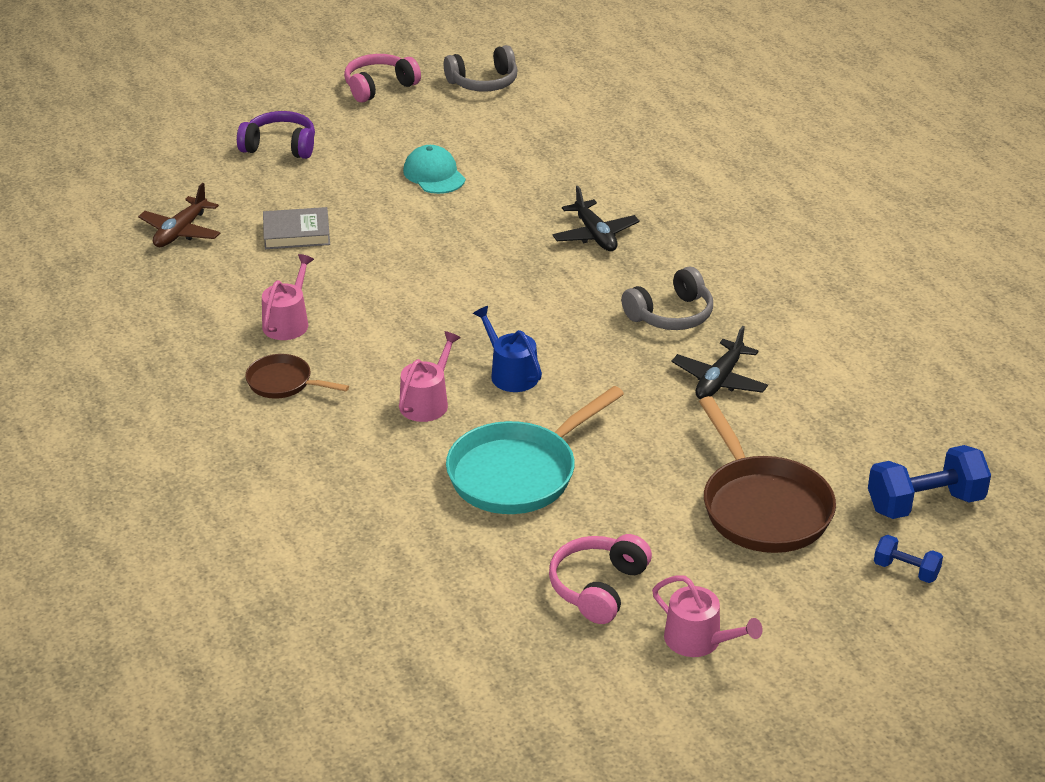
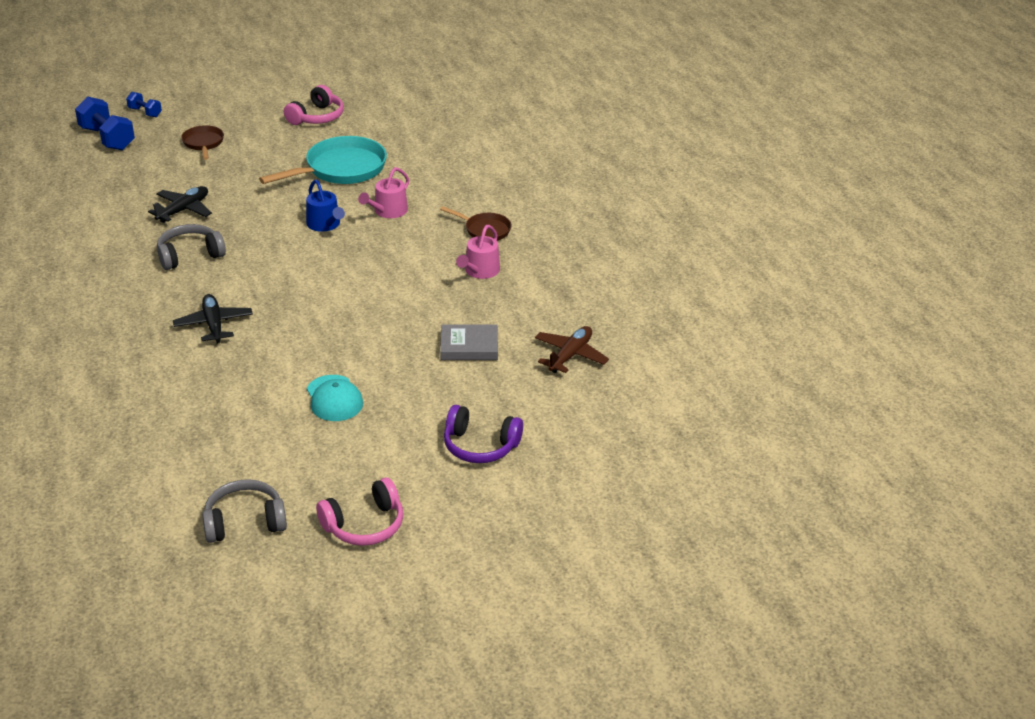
camera: 175 degrees left, 0 degrees up
(699, 640) = (274, 95): pink watering can -> none
(762, 507) = (203, 143): brown pan -> brown pan, size x0.54
(925, 503) = (107, 138): blue dumbbell -> blue dumbbell turned 60 degrees clockwise

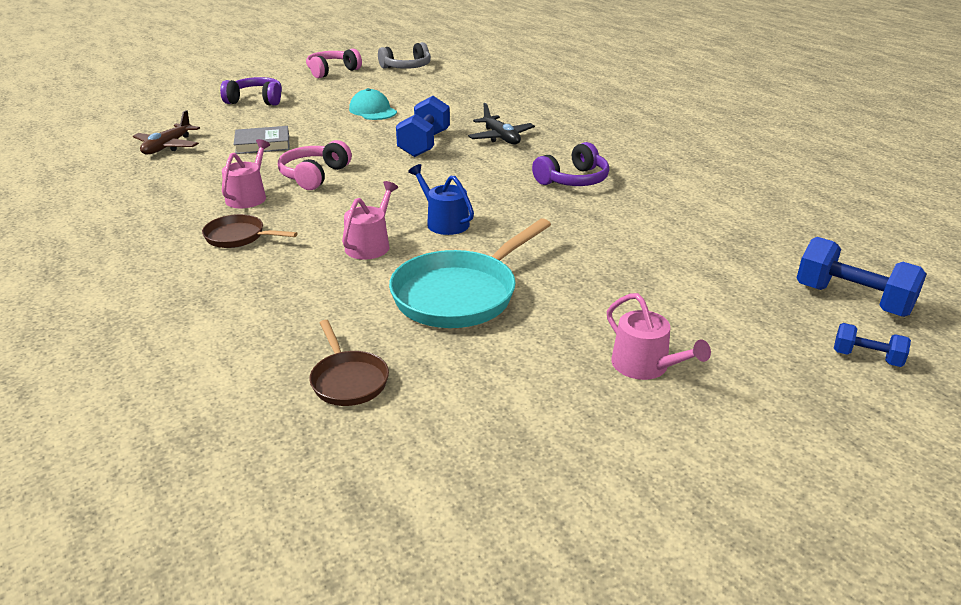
camera: 170 degrees right, 5 degrees down
(183, 210) = (627, 219): black plane -> none
(190, 255) = (573, 180): grey headphones -> purple headphones
(203, 143) = (701, 310): brown pan -> brown pan (348, 380)
(263, 122) = (645, 366): none -> pink watering can
(299, 324) = (424, 144): none -> blue dumbbell
(317, 117) = (558, 391): pink headphones -> pink headphones (314, 176)

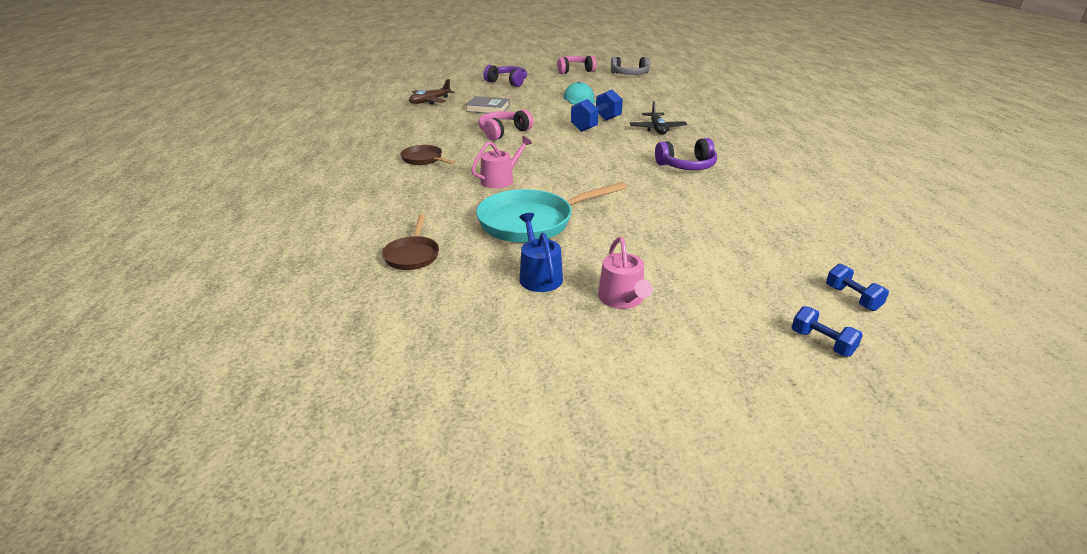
camera: 25 degrees right, 0 degrees up
(248, 196) = (451, 137): pink watering can -> none
(444, 222) = (563, 176): blue watering can -> blue watering can (539, 276)
(852, 300) = (852, 298): blue dumbbell -> blue dumbbell, size x0.54

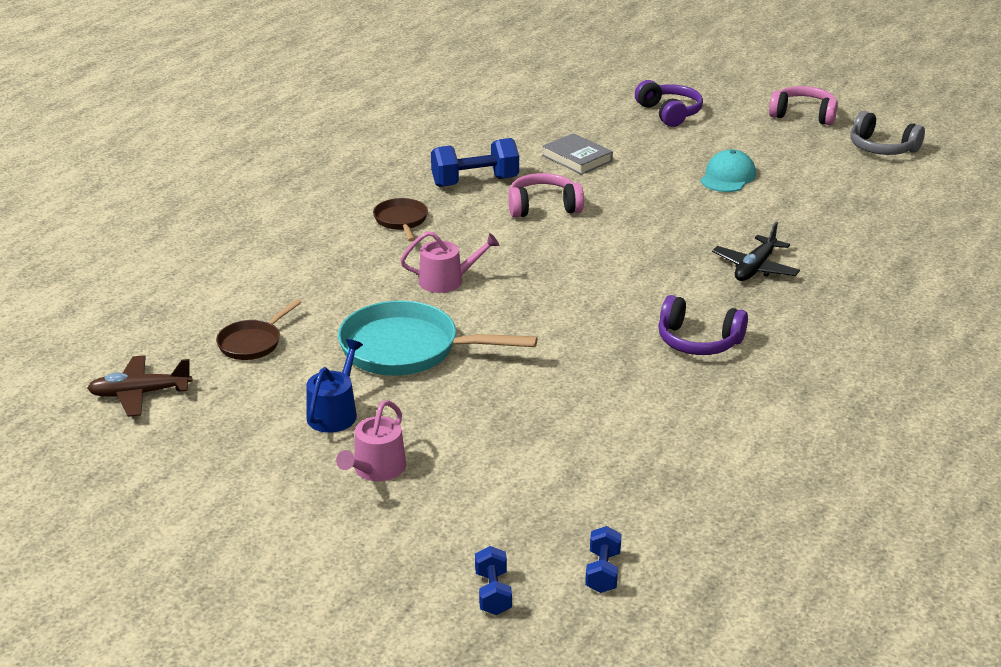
camera: 35 degrees right, 0 degrees up
(430, 101) = (520, 122): brown plane -> brown plane (140, 394)
(596, 125) = (680, 233): blue dumbbell -> blue dumbbell (475, 182)

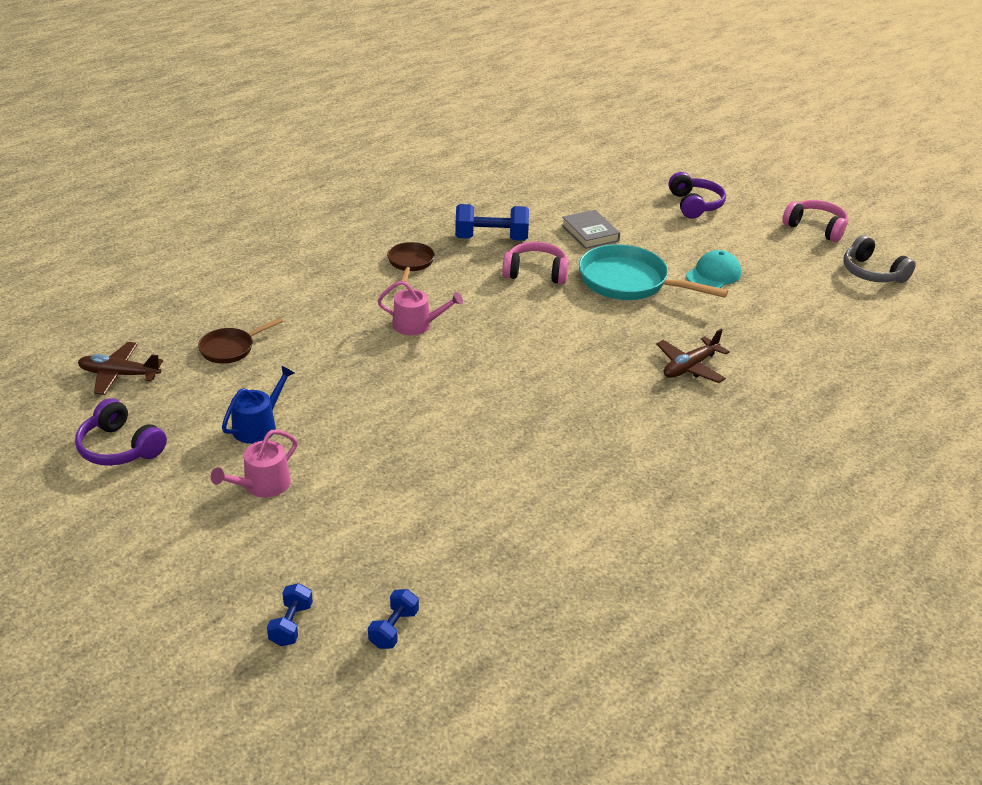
camera: 15 degrees right, 5 degrees up
(408, 349) = (350, 381): turquoise pan -> turquoise pan (629, 282)
(698, 341) = (600, 427): purple headphones -> purple headphones (120, 447)
(755, 268) = (690, 367): black plane -> brown plane

